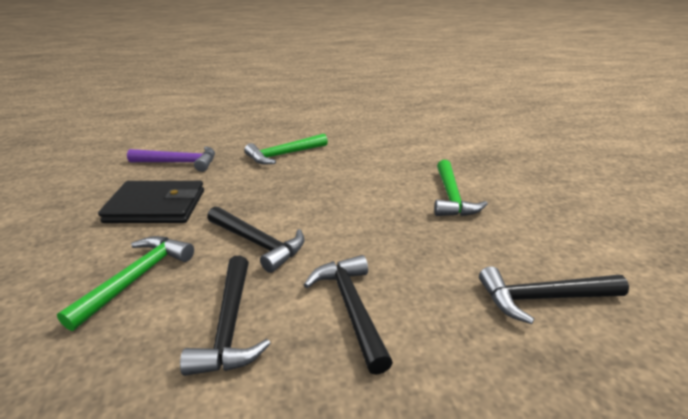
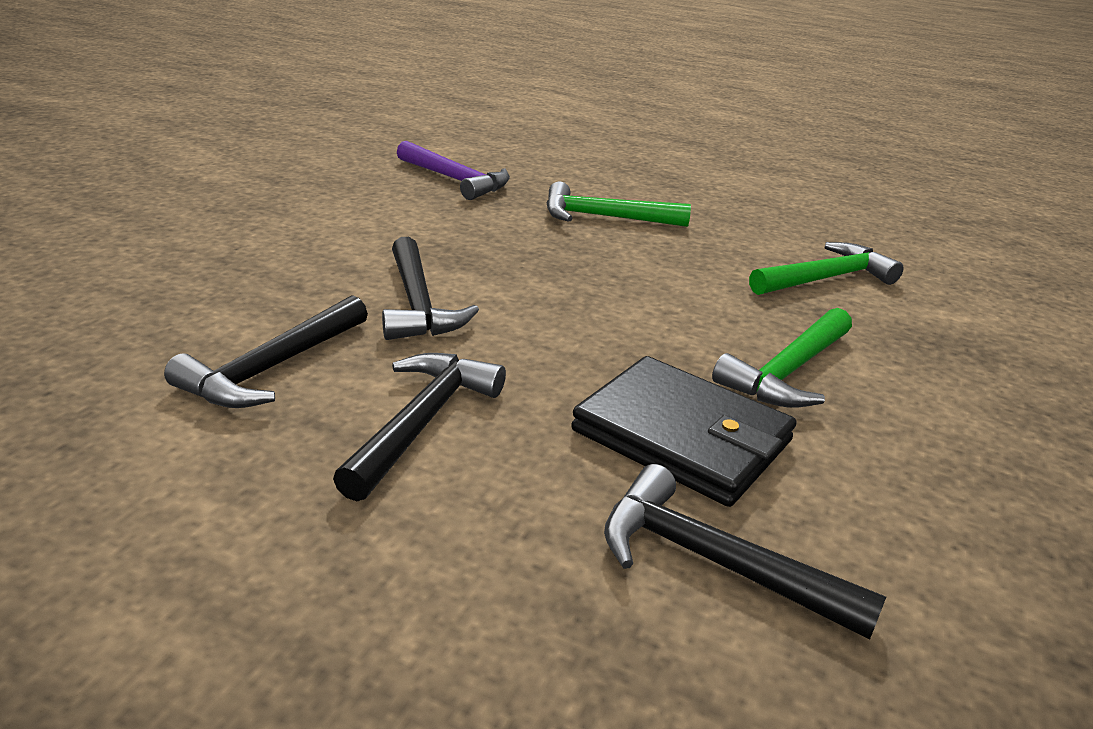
camera: 35 degrees right, 0 degrees up
(137, 278) = (250, 280): green hammer -> green hammer (826, 279)
(156, 206) = (364, 218): black wallet -> black wallet (682, 436)

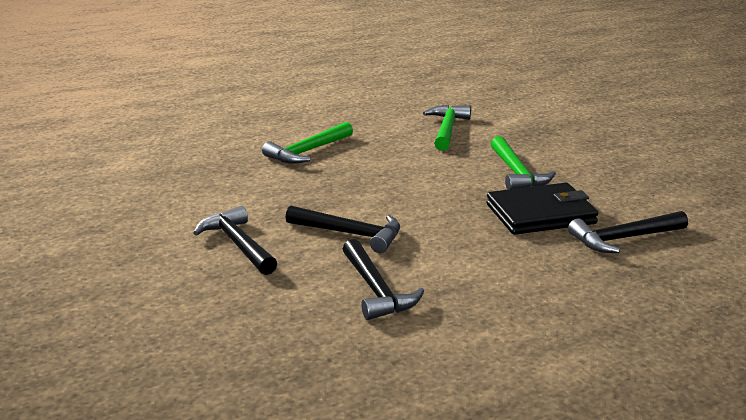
camera: 50 degrees left, 5 degrees down
(422, 422) = (470, 266): black hammer -> black hammer (238, 244)
(455, 180) = (189, 173): purple hammer -> none

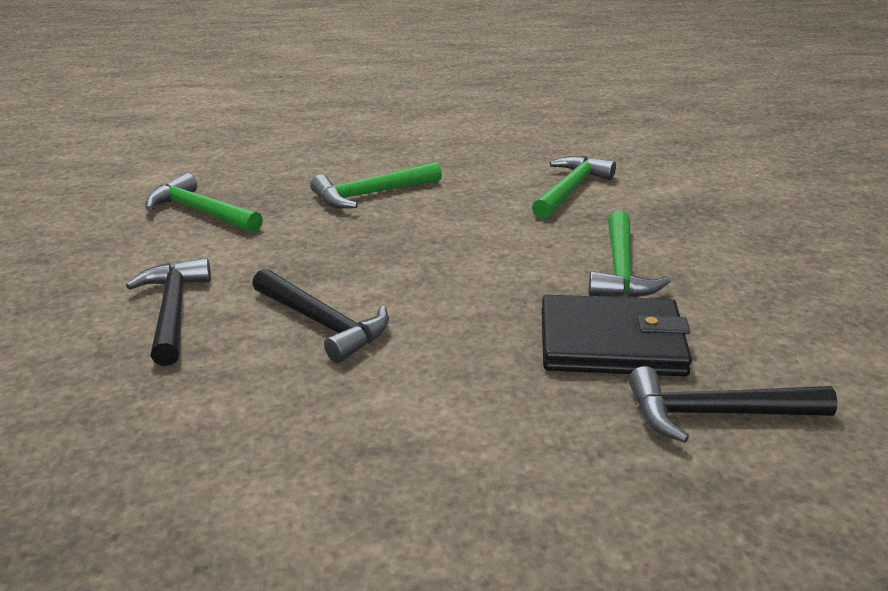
camera: 20 degrees right, 5 degrees up
(188, 181) = (201, 212): none -> green hammer
(376, 290) = (280, 425): black hammer -> none

